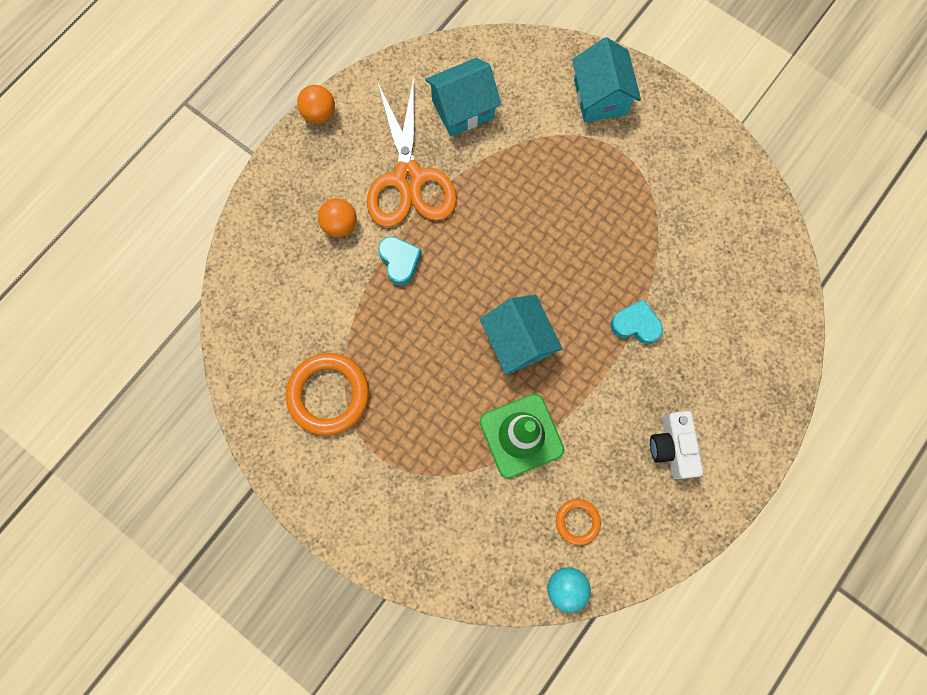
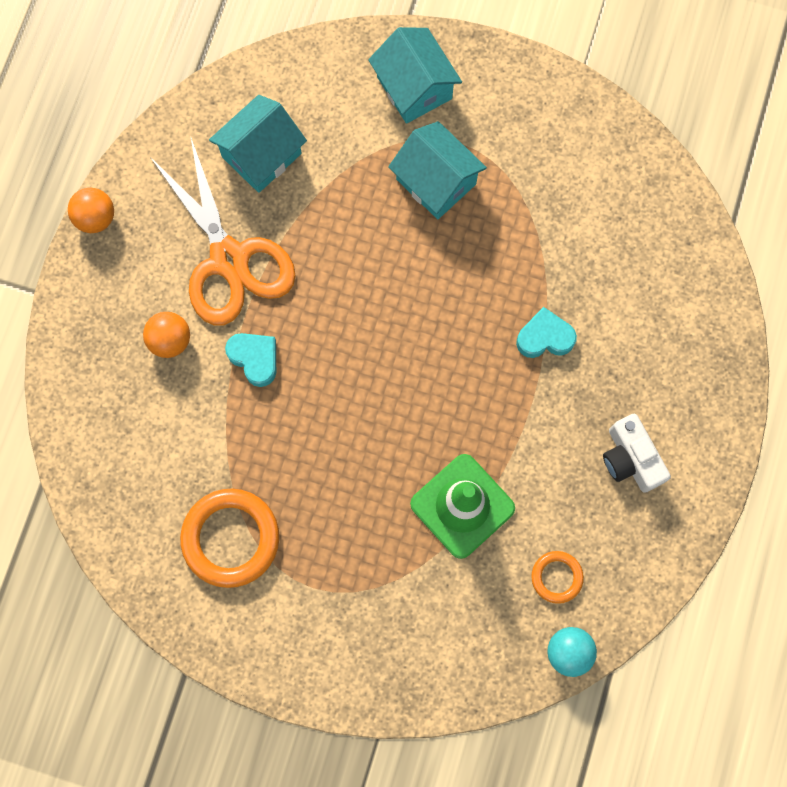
camera: 20 degrees left, 0 degrees up
(518, 341) = (421, 402): turquoise house -> turquoise house (436, 181)

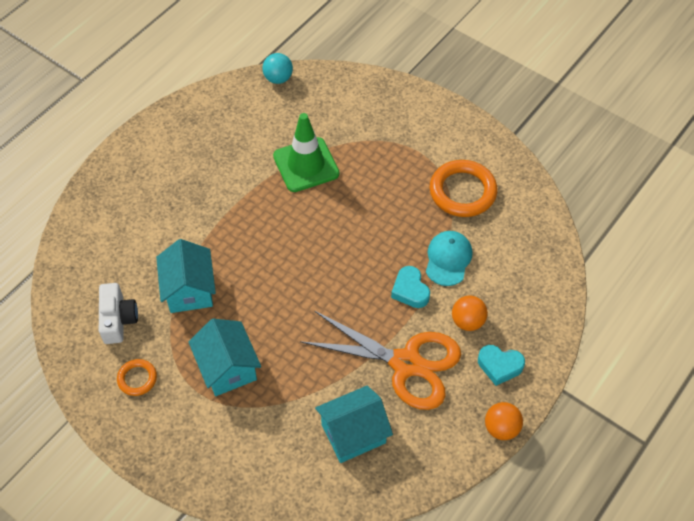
camera: 160 degrees left, 20 degrees down
(220, 422) = (448, 259): none -> turquoise cap
(229, 259) = (406, 363): orange scissors -> orange scissors turned 120 degrees clockwise
(414, 88) = (210, 446): turquoise house -> turquoise house (189, 290)
(545, 337) = (203, 241): turquoise heart -> turquoise heart (499, 366)
(556, 577) = (266, 113): orange ring -> orange ring (137, 379)
(630, 458) = (187, 158): white camera -> white camera (118, 319)

